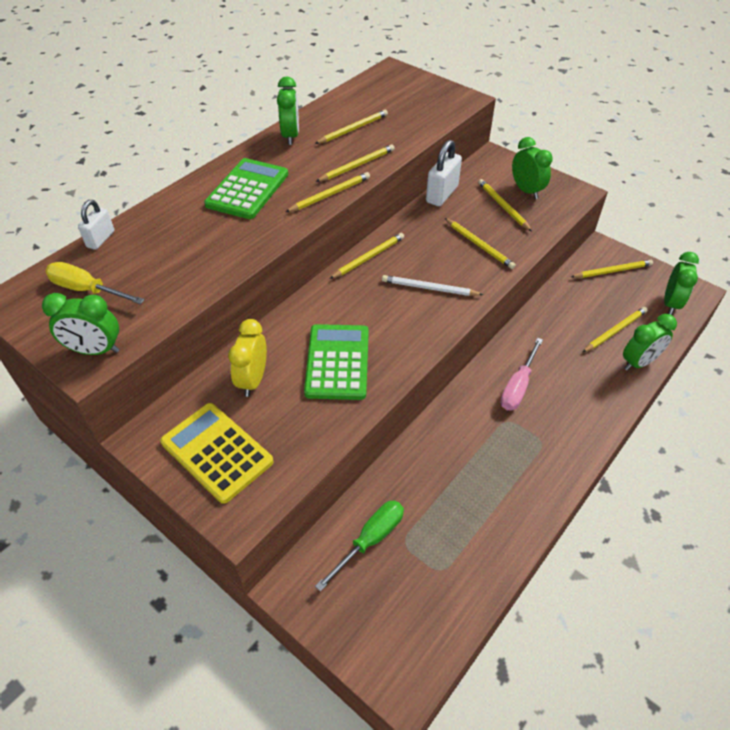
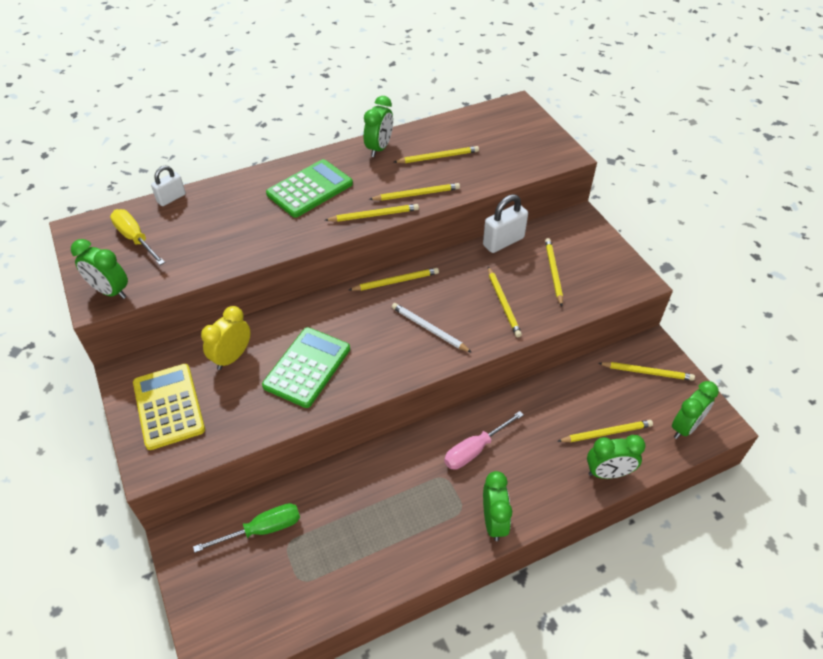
camera: 25 degrees right, 0 degrees up
(526, 191) = (588, 263): green clock -> green clock (493, 521)

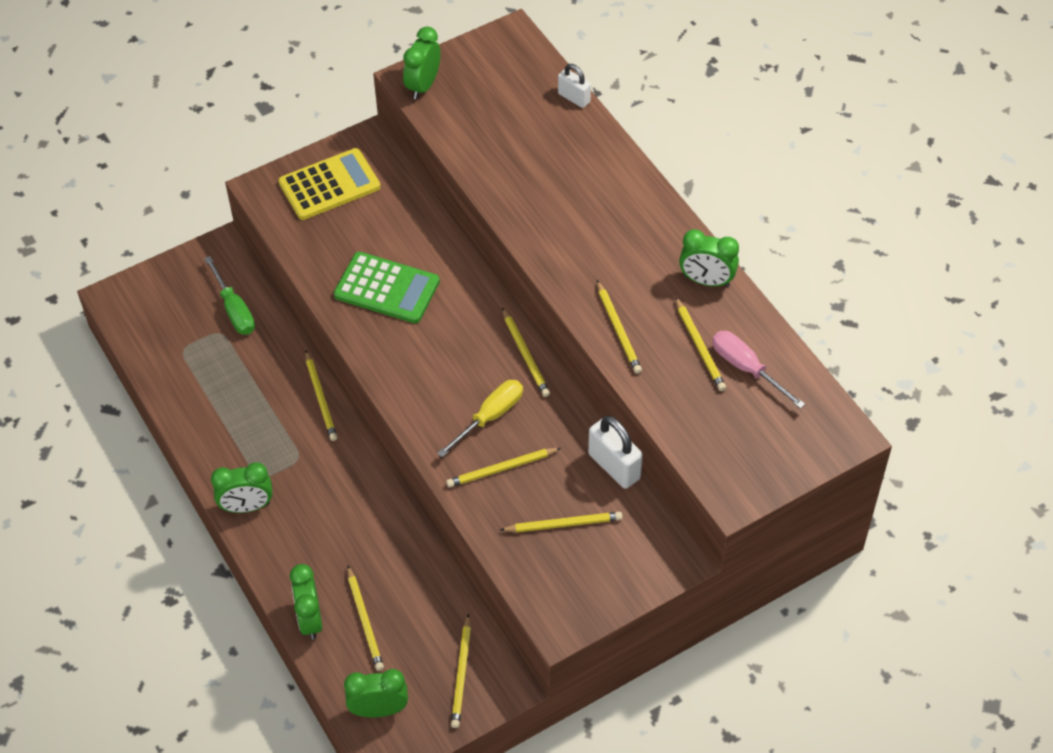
camera: 85 degrees right, 5 degrees up
(135, 239) = (503, 84): yellow screwdriver -> yellow screwdriver (490, 417)
(232, 357) = (395, 222): yellow clock -> none
(310, 189) = (611, 221): green calculator -> none
(374, 215) = (572, 290): yellow pencil -> yellow pencil (321, 398)
(429, 329) = (452, 394): white pencil -> none
(475, 450) = (334, 485): pink screwdriver -> pink screwdriver (746, 368)
(685, 427) = (379, 710): green clock -> green clock turned 135 degrees clockwise

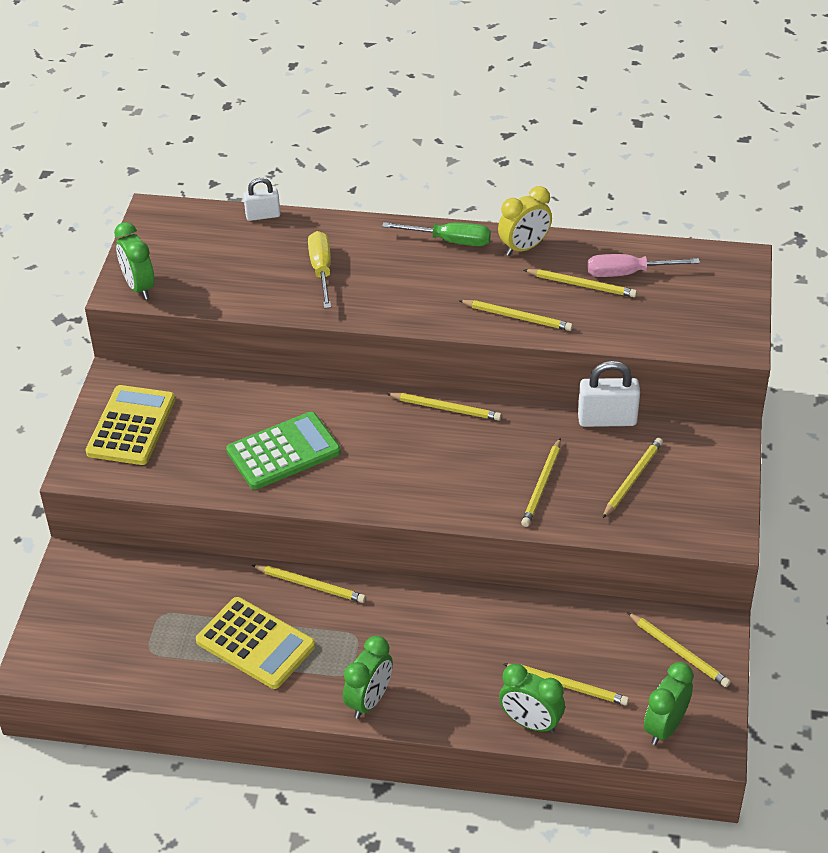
camera: 50 degrees left, 10 degrees down
(234, 309) = (149, 590): green screwdriver -> green screwdriver (450, 241)
(240, 404) = (255, 644): none -> yellow calculator
(490, 417) = (483, 463): yellow screwdriver -> yellow screwdriver (321, 270)
(706, 281) = (524, 248): green clock -> yellow clock

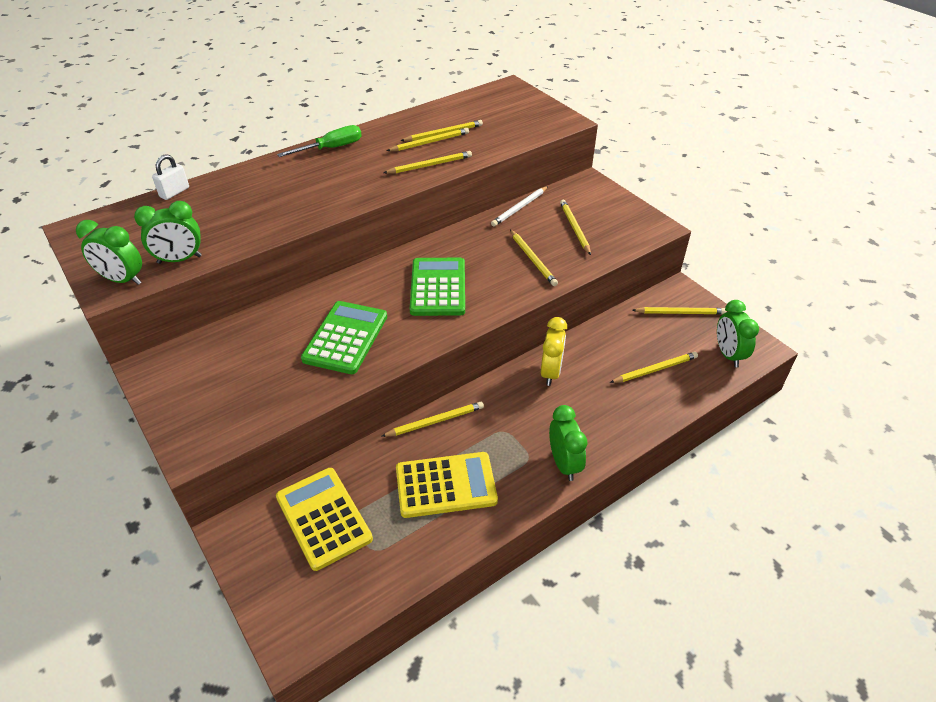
camera: 45 degrees left, 0 degrees up
(131, 426) = (202, 392): yellow calculator -> yellow calculator (323, 518)
(321, 270) = (263, 202): yellow screwdriver -> none
(417, 455) = (438, 287): none -> green calculator
(446, 408) = (421, 252): yellow pencil -> yellow pencil (430, 142)
(524, 248) = (383, 131): yellow clock -> yellow clock (550, 372)
(530, 723) = (665, 404): green clock -> green clock (179, 259)
(607, 419) = (519, 208): white padlock -> white pencil
(628, 273) = (461, 117): pink screwdriver -> none

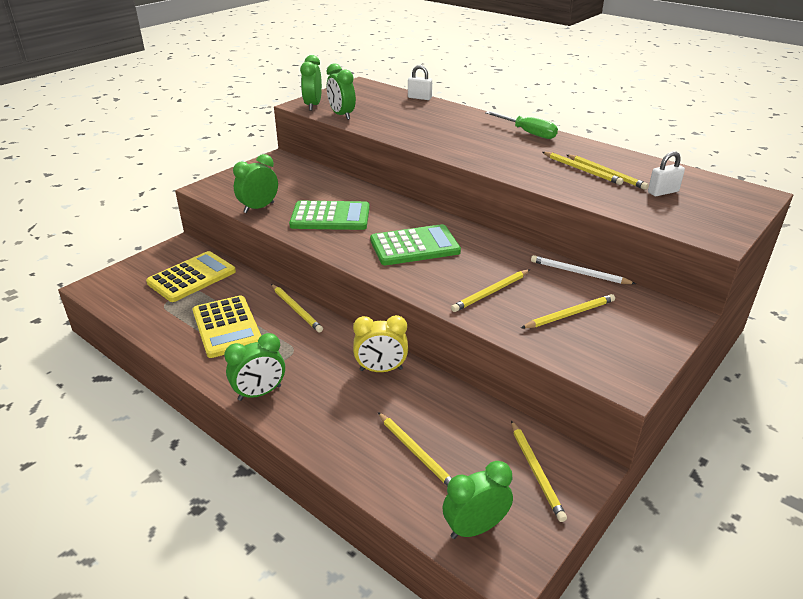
camera: 75 degrees right, 10 degrees down
(287, 397) = (259, 208): none -> green clock
(430, 165) = (540, 176): yellow pencil -> none
(489, 119) = (663, 192): none -> white padlock

